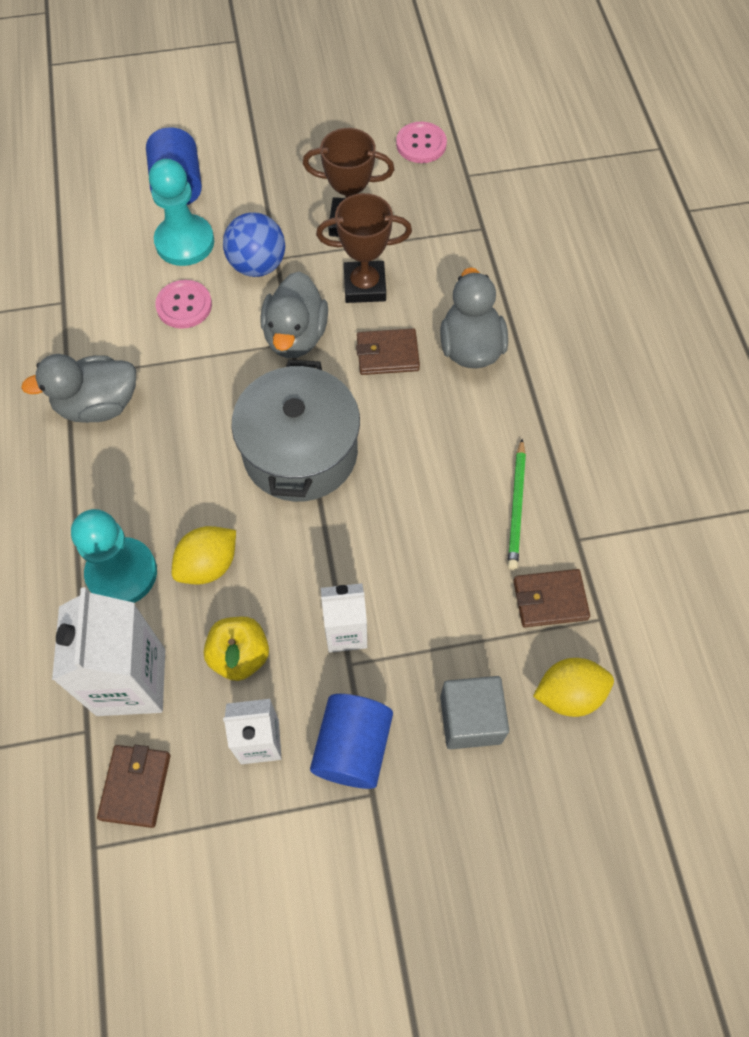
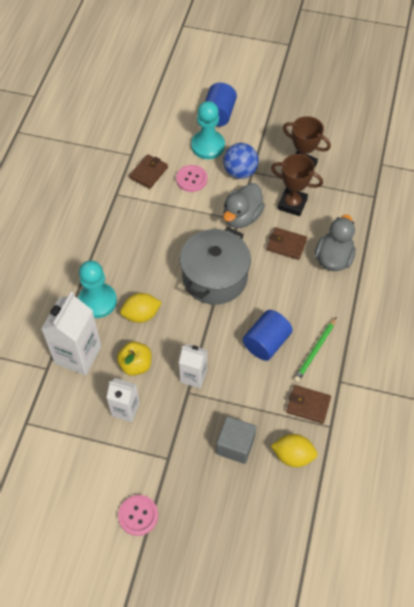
camera: 25 degrees right, 5 degrees down
(98, 405) = (124, 214): grey duck -> none
(135, 786) = (57, 404): brown wallet -> brown wallet (148, 173)
(352, 747) = (169, 432): blue cylinder -> blue cylinder (266, 342)
(421, 144) = (363, 137): pink button -> pink button (138, 515)

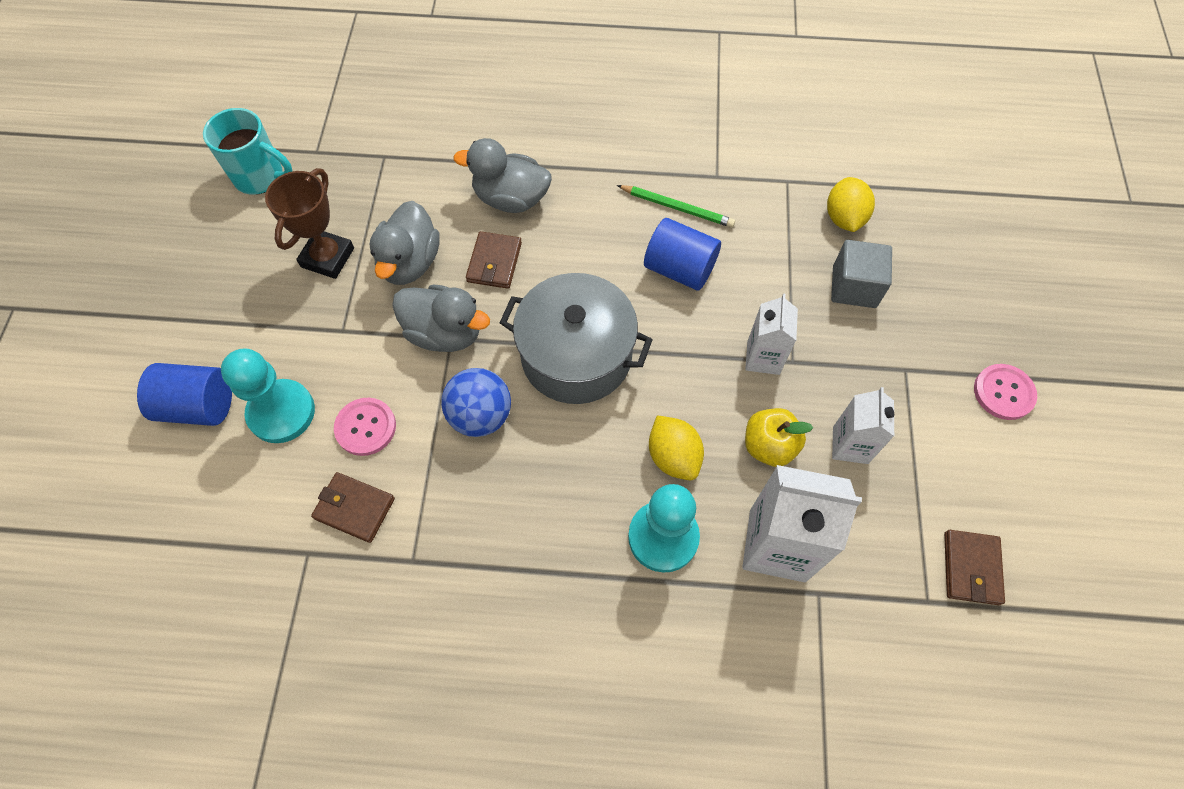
camera: 100 degrees left, 5 degrees up
(240, 172) = (343, 349): blue ball -> blue ball (480, 416)
(292, 204) = (409, 263): brown trophy -> grey duck
(308, 405) = (764, 208): brown wallet -> brown wallet (971, 568)
(363, 138) = (261, 177): none -> turquoise mug

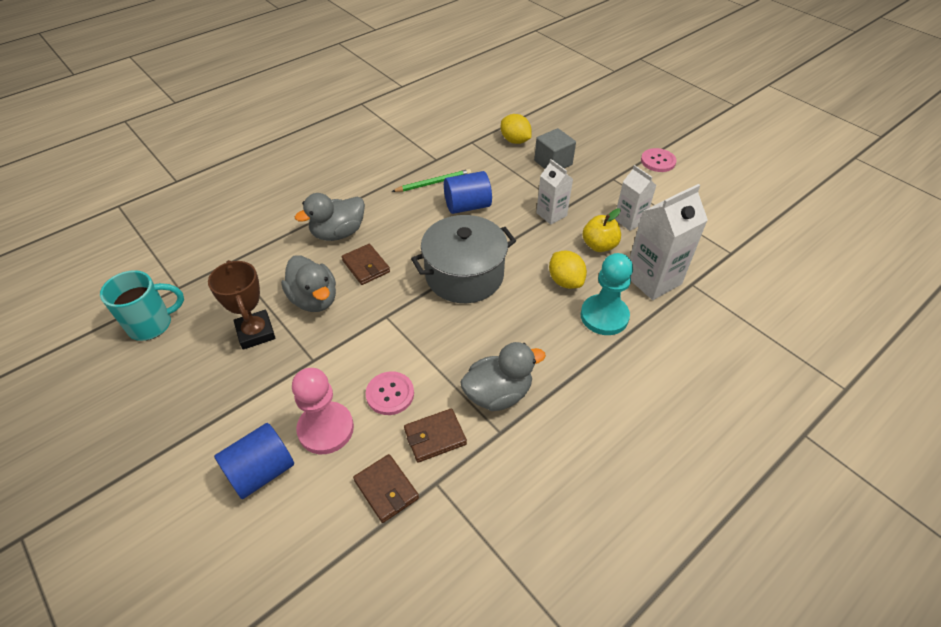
camera: 45 degrees left, 15 degrees down
(281, 412) = (326, 429): turquoise pawn -> pink pawn
(445, 333) = (379, 316): grey duck -> grey duck (498, 394)
(480, 416) = (449, 338): blue ball -> none
(673, 456) = (565, 281): yellow lemon -> yellow lemon turned 45 degrees clockwise
(971, 568) = (729, 229): brown wallet -> brown wallet (386, 489)

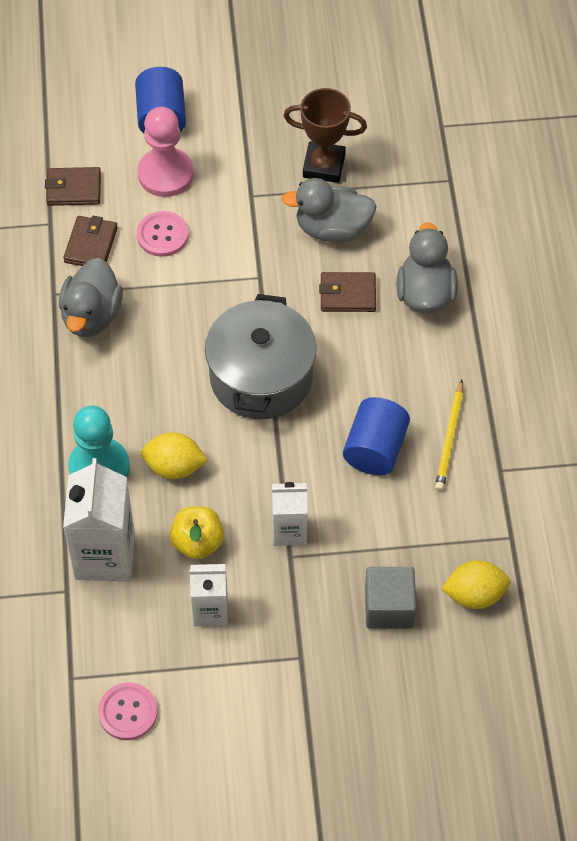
camera: 125 degrees right, 10 degrees up
(152, 324) = (400, 92): turquoise mug -> none
(433, 183) = (450, 438): green pencil -> yellow pencil
(658, 161) = (291, 748): pink button -> pink button (128, 712)

